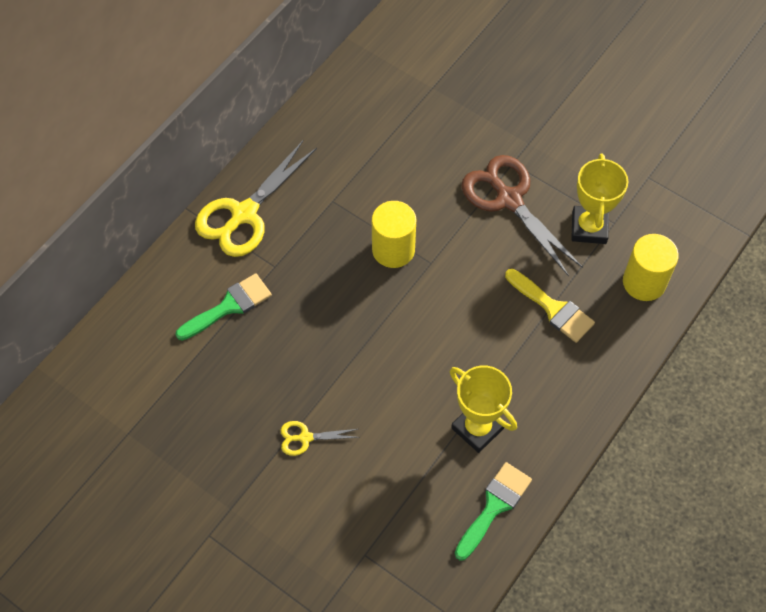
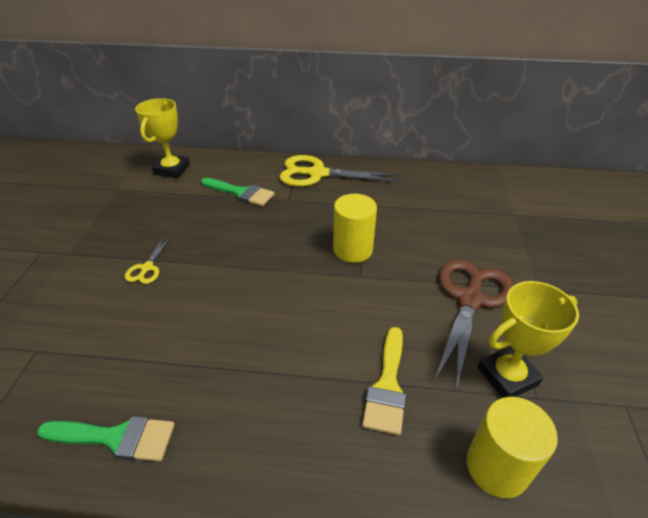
camera: 60 degrees right, 20 degrees down
(305, 438) = (147, 268): yellow scissors -> yellow scissors turned 135 degrees counterclockwise
(477, 428) = (208, 380): yellow trophy -> yellow trophy (172, 170)

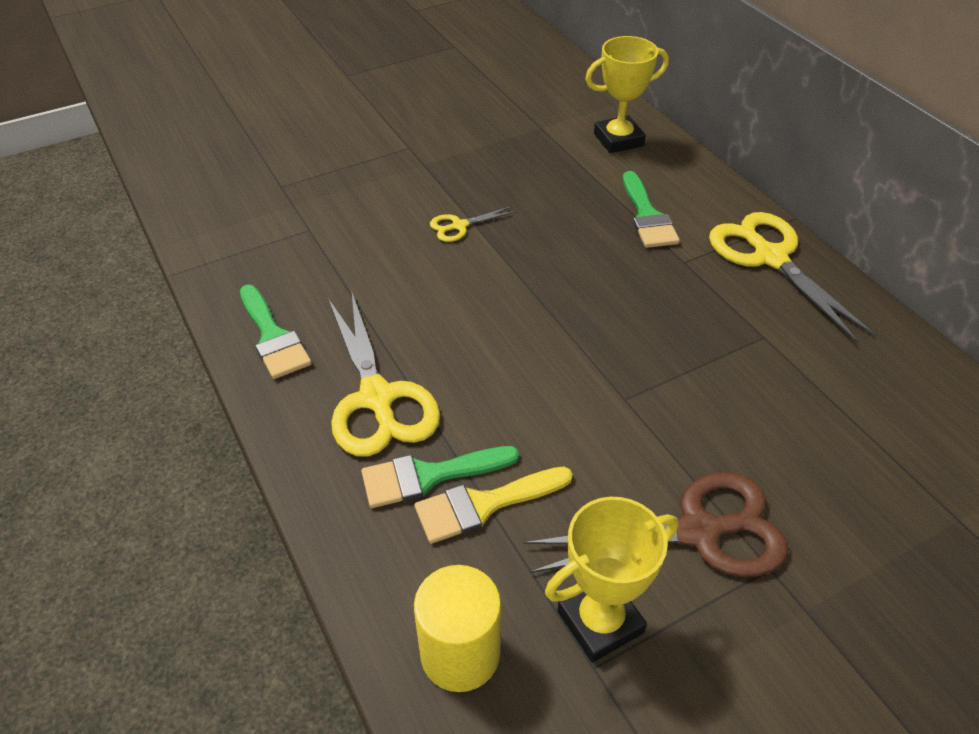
camera: 55 degrees right, 5 degrees up
(248, 398) = (377, 398): none -> yellow scissors
(342, 404) = (429, 476): none -> green brush
(352, 249) = (663, 369): yellow cylinder -> none
(507, 376) = (600, 622): yellow trophy -> yellow trophy turned 60 degrees counterclockwise

